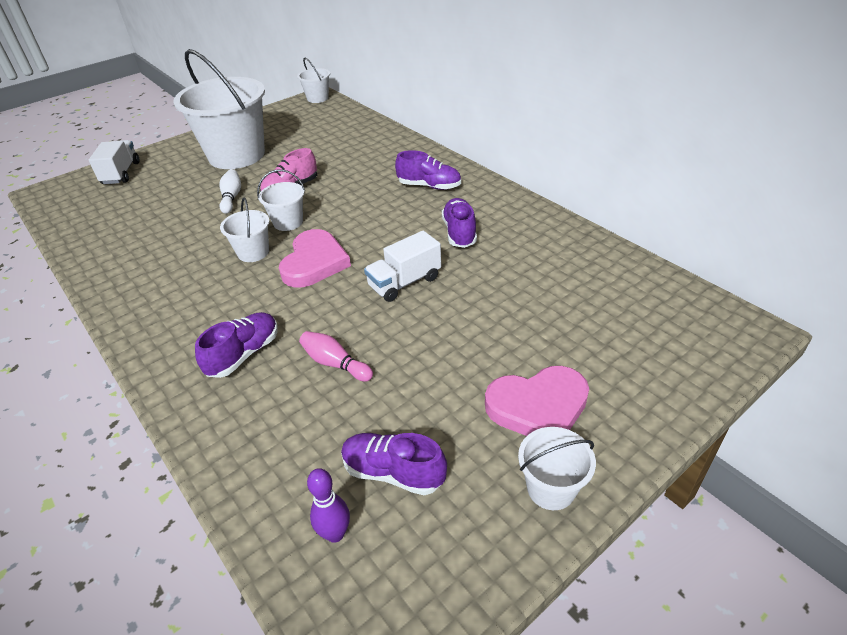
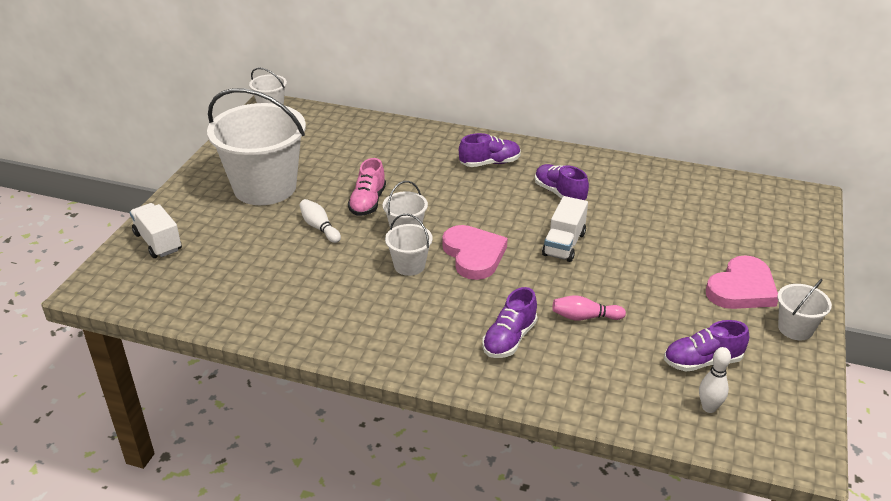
camera: 35 degrees left, 5 degrees down
(244, 354) = (509, 339): purple shoe -> purple shoe turned 150 degrees counterclockwise
(335, 533) = (709, 407): purple bowling pin -> white bowling pin

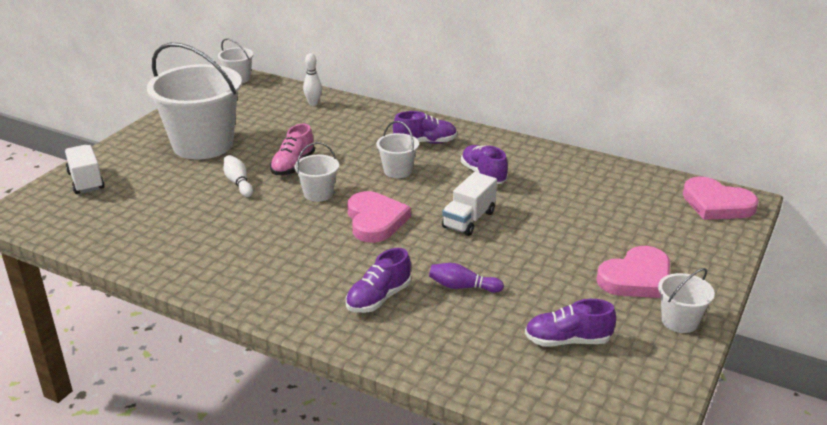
camera: 10 degrees right, 5 degrees down
(409, 265) = (309, 223): white bucket -> white bucket (398, 171)
(585, 317) = (462, 287): pink bowling pin -> purple bowling pin
(709, 407) = (557, 384): white bowling pin -> white bowling pin (313, 103)
(786, 202) = (716, 204): none -> pink heart

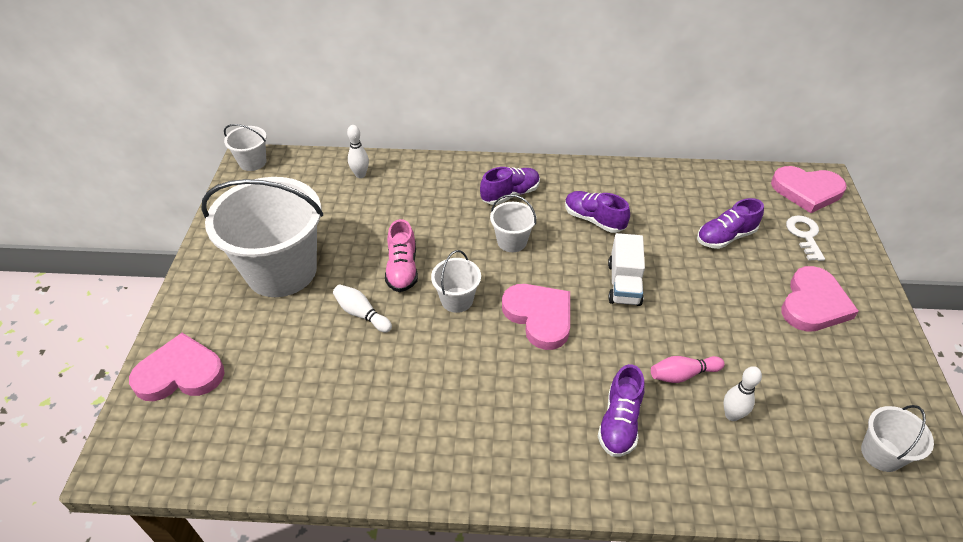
camera: 25 degrees left, 15 degrees up
(86, 181) = (180, 373): white truck -> pink heart
(462, 287) = (682, 374): purple bowling pin -> pink bowling pin
(480, 323) = (731, 415): none -> white bowling pin
(567, 340) = (818, 406): purple shoe -> purple shoe (725, 237)
(679, 232) = (804, 235): none -> white key
(679, 321) = (882, 343): white bucket -> white bucket (881, 454)

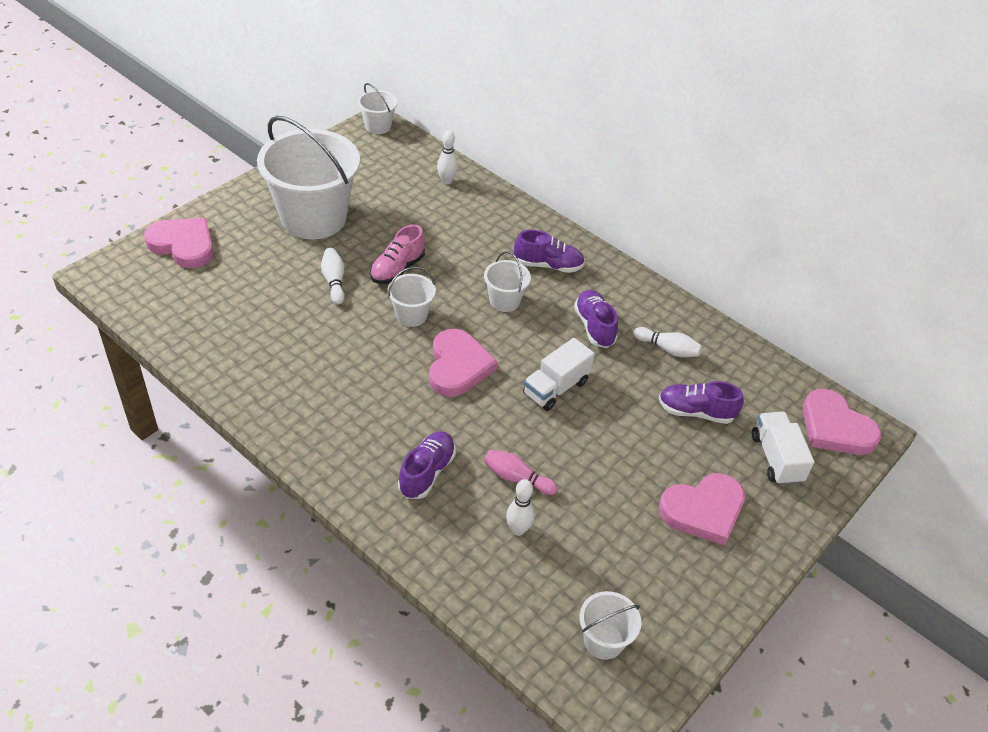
camera: 35 degrees right, 0 degrees up
(619, 422) = (427, 472): purple shoe -> purple shoe turned 150 degrees clockwise
(657, 204) = (668, 349): none -> white bowling pin
(804, 235) = (776, 458): white key -> white truck

